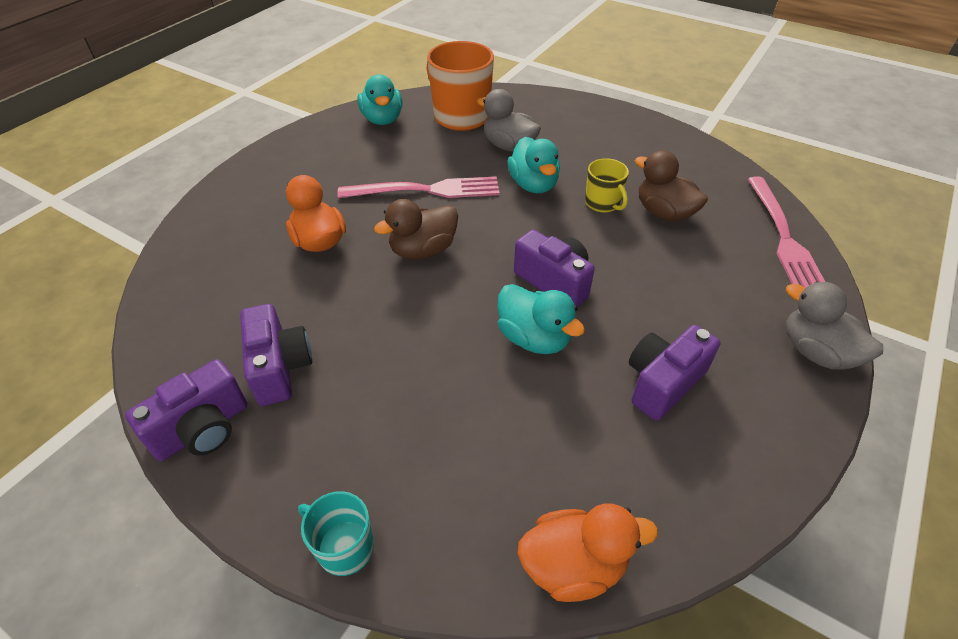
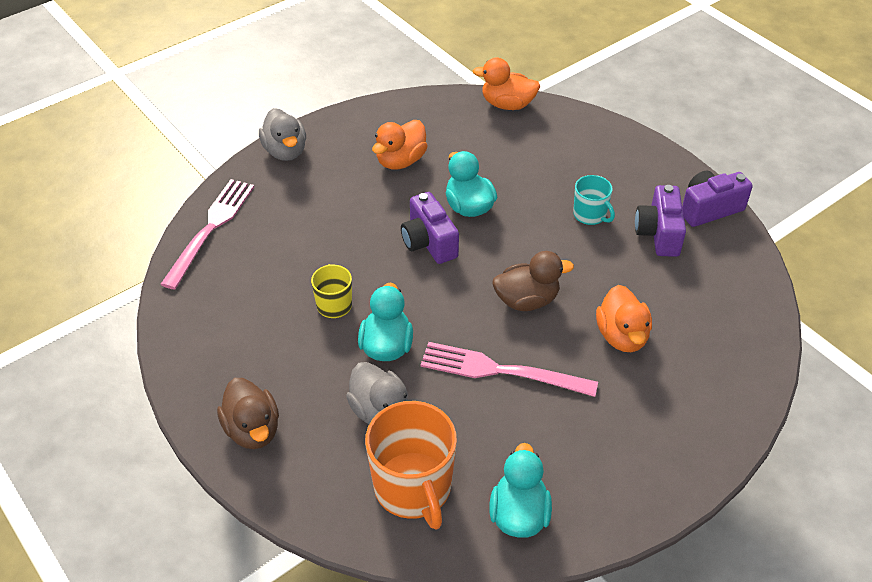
camera: 160 degrees left, 0 degrees up
(344, 547) = (623, 137): turquoise mug -> turquoise mug (590, 215)
(662, 382) = (400, 161): purple camera -> orange duck
(664, 213) = (287, 279): brown duck -> brown duck (253, 430)

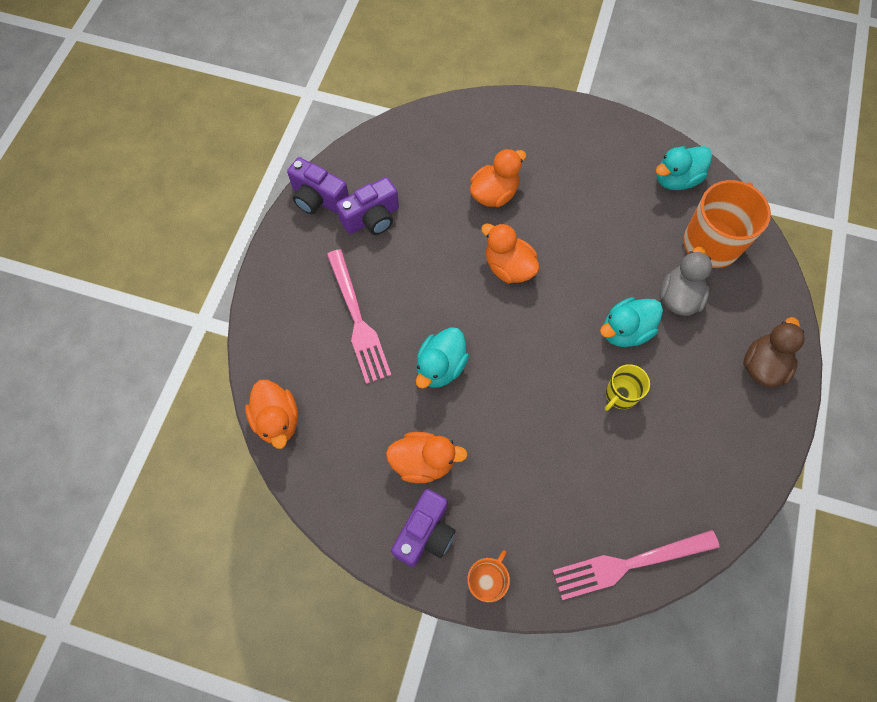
camera: 125 degrees left, 20 degrees up
(285, 151) = (486, 581): grey duck -> orange mug
(429, 242) = (504, 371): purple camera -> purple camera (425, 533)
(500, 371) = (584, 248): pink fork -> pink fork (358, 320)
(527, 300) = (508, 267): brown duck -> orange duck
(590, 215) = (384, 273): turquoise mug -> none

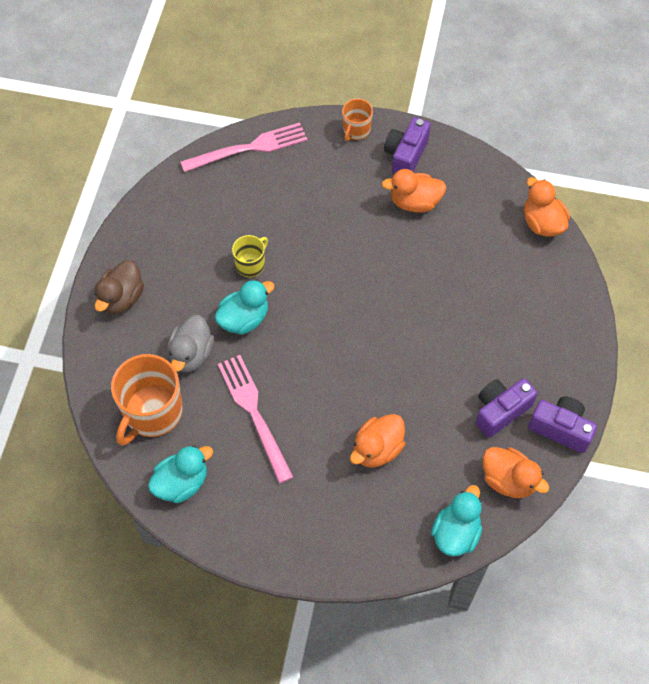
camera: 175 degrees right, 5 degrees down
(358, 320) = (492, 309): pink fork -> pink fork (253, 413)
(440, 367) = (410, 275): turquoise duck -> turquoise duck (456, 533)
(508, 267) = (356, 371): orange duck -> orange duck (508, 480)

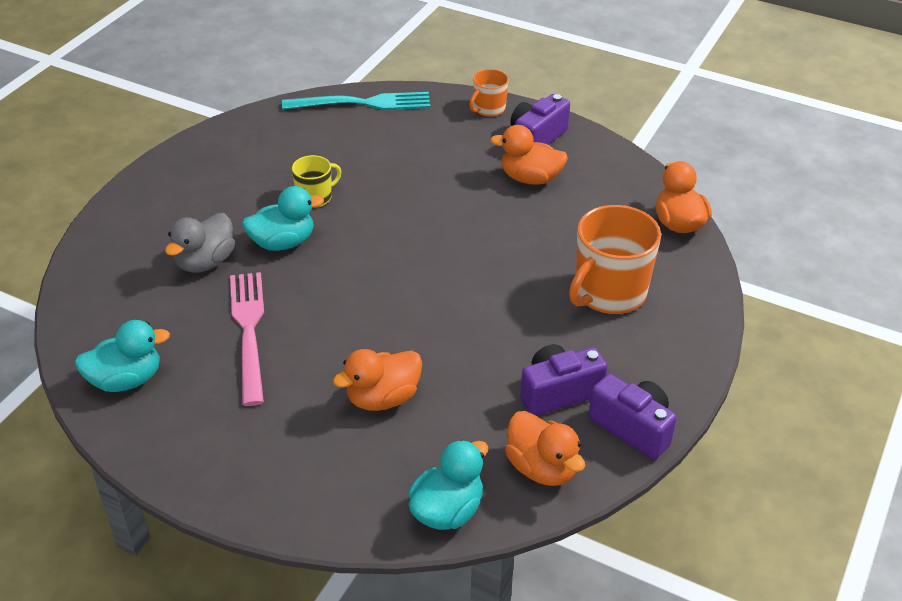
camera: 15 degrees right, 20 degrees down
(121, 298) = (156, 199): brown duck -> none
(152, 413) = (131, 306): orange mug -> orange mug (609, 293)
(249, 148) = (363, 103): pink fork -> turquoise fork

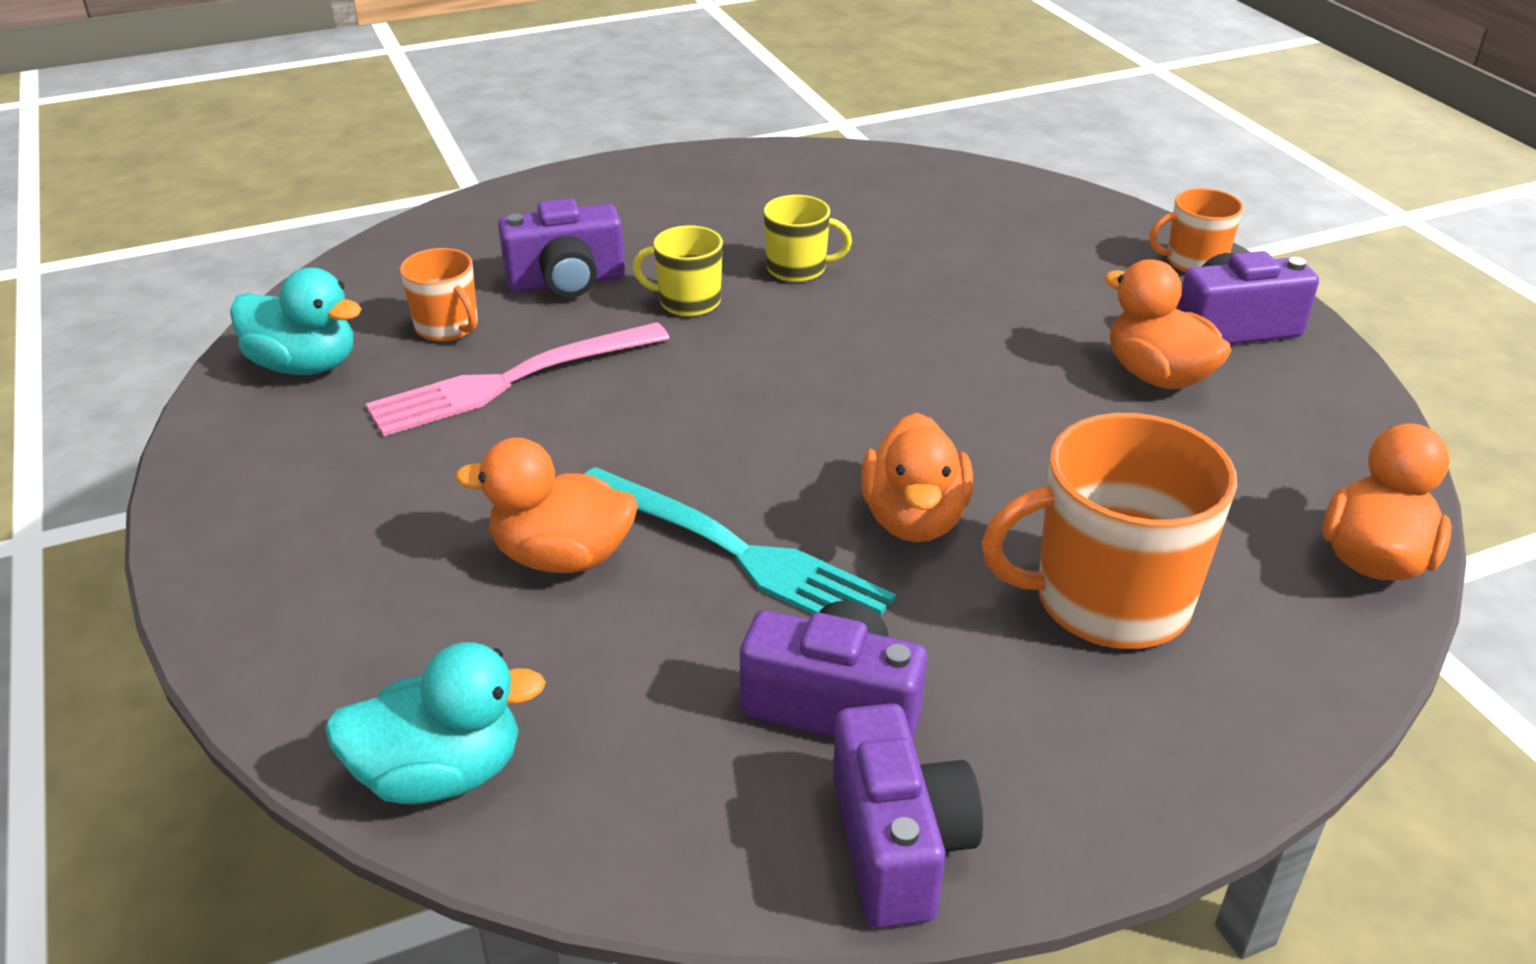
camera: 40 degrees right, 5 degrees down
(175, 319) = (448, 327): none -> orange mug
(205, 262) = (567, 282): grey duck -> purple camera
(248, 330) = (510, 381): pink fork -> pink fork turned 150 degrees counterclockwise
(283, 242) = (688, 302): turquoise duck -> yellow mug
(363, 103) = (1004, 189): turquoise fork -> turquoise fork (739, 553)
(541, 468) = (661, 807): orange duck -> orange duck (914, 519)

